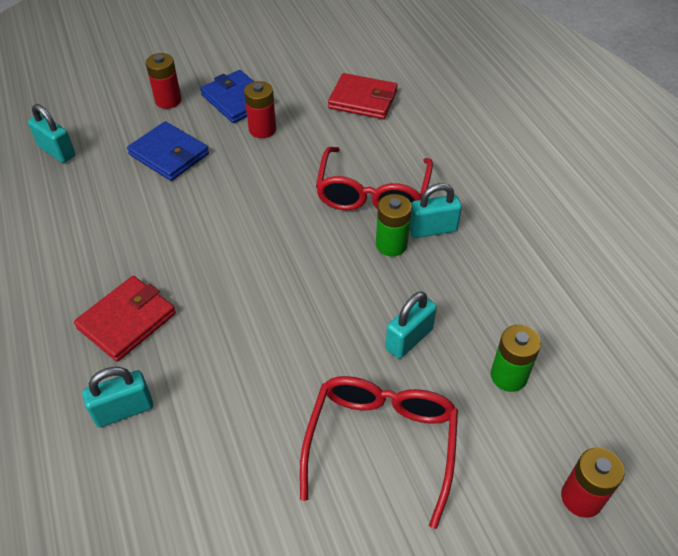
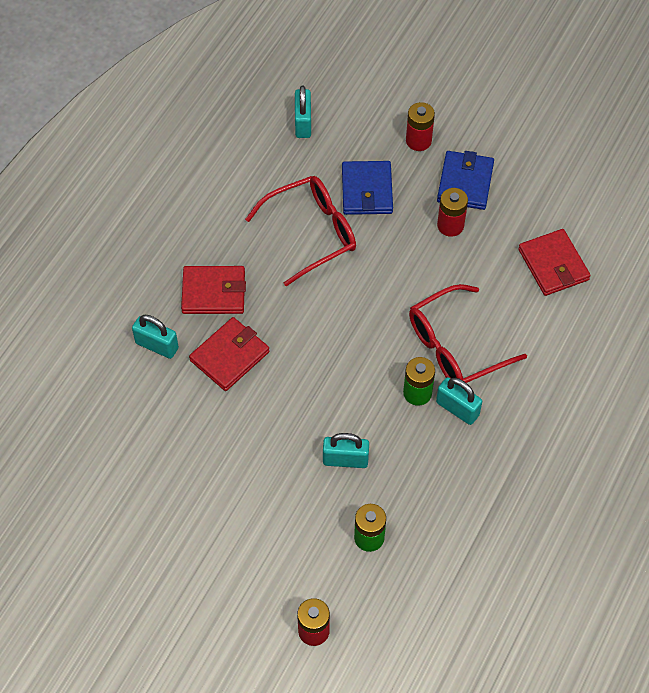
camera: 50 degrees right, 10 degrees up
(206, 355) = (229, 356): none -> red wallet
(381, 442) = (255, 497): red glasses -> red glasses (312, 233)

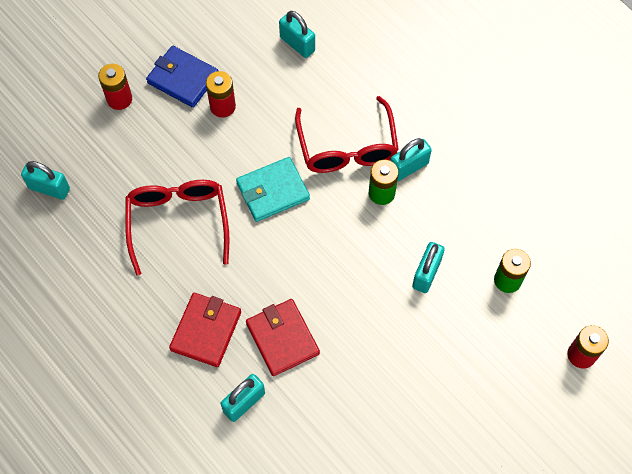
camera: 70 degrees left, 5 degrees up
(367, 190) = (153, 160): blue wallet -> none
(377, 298) = (273, 191): none -> turquoise wallet
(553, 264) = (297, 44): red wallet -> turquoise padlock

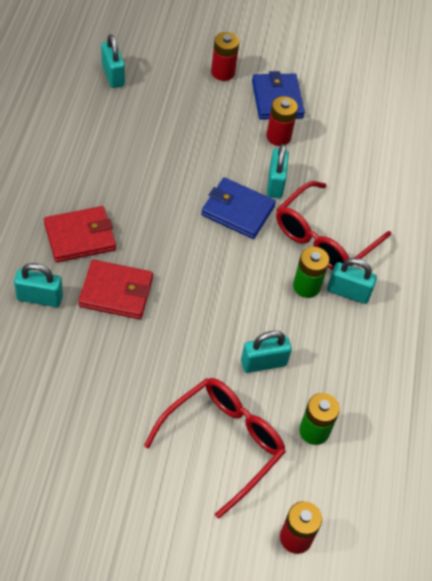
camera: 45 degrees right, 10 degrees down
(178, 222) = (155, 166): red glasses -> red glasses (223, 443)
(273, 191) = (237, 211): turquoise wallet -> blue wallet
(282, 338) = (116, 292): red wallet -> red wallet turned 75 degrees clockwise
(297, 44) = (380, 152): turquoise padlock -> turquoise padlock (275, 183)

